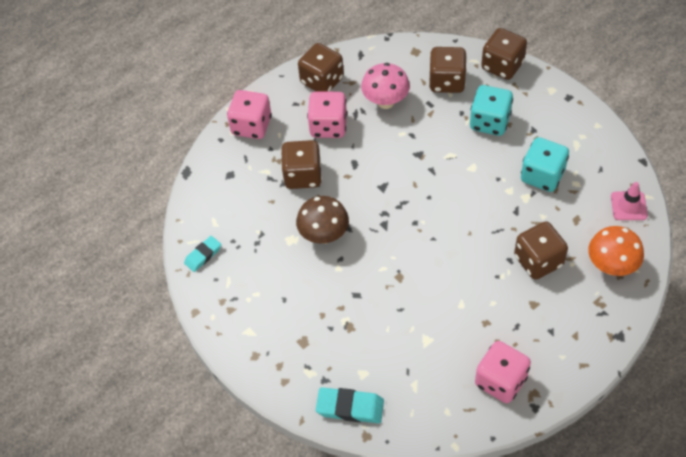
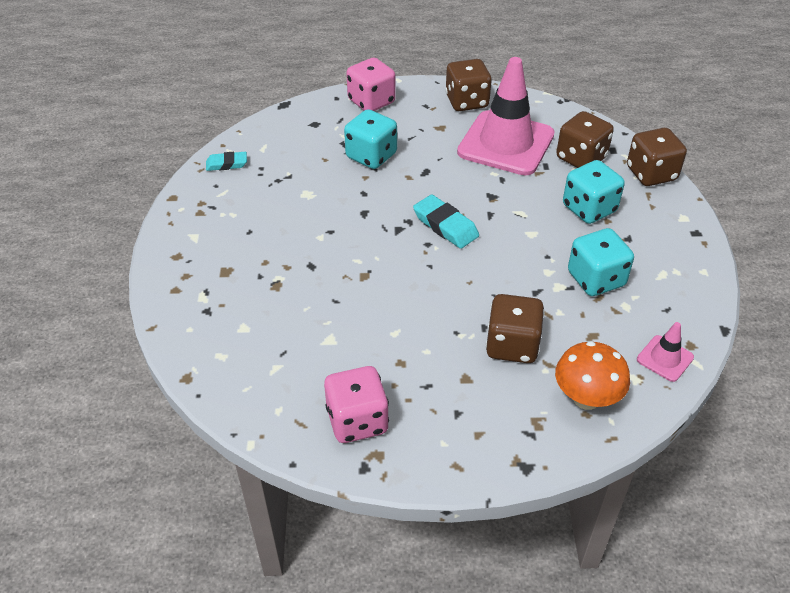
camera: 35 degrees right, 10 degrees down
(303, 176) = (371, 156): brown dice -> turquoise dice
(324, 235) = (337, 206): brown mushroom -> none
(328, 126) = (434, 134): pink dice -> none
(350, 407) = (200, 346): turquoise eraser -> turquoise eraser (445, 225)
(385, 102) = (506, 143): pink mushroom -> pink traffic cone

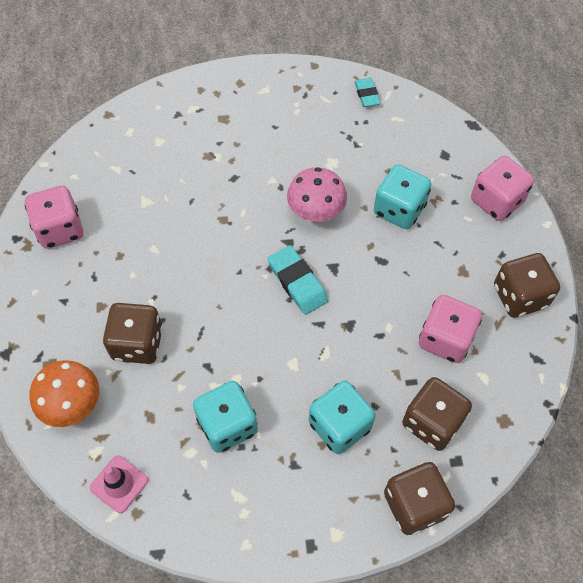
camera: 85 degrees right, 15 degrees up
(367, 208) = (316, 213): none -> pink mushroom
(445, 225) = (297, 282): turquoise eraser -> turquoise eraser turned 75 degrees counterclockwise
(506, 143) = (445, 339): pink traffic cone -> pink dice

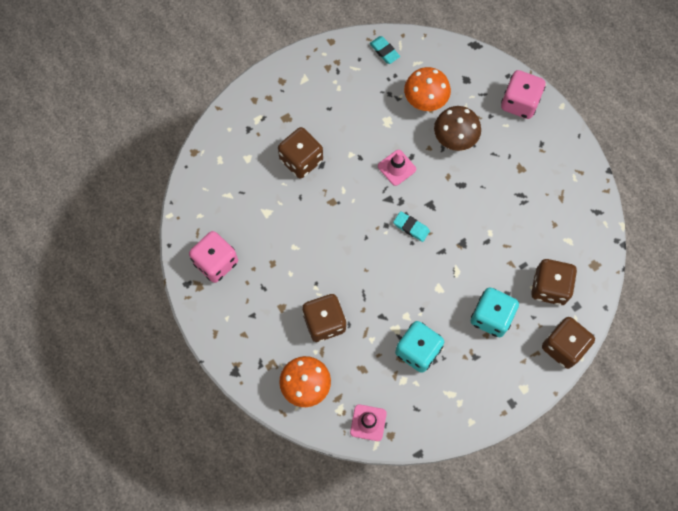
camera: 25 degrees left, 10 degrees up
(297, 282) = (411, 227): turquoise eraser -> turquoise eraser, size x0.65
(316, 213) = (396, 168): pink mushroom -> pink traffic cone
(386, 158) = (425, 101): none -> orange mushroom
(399, 209) = (454, 139): turquoise dice -> brown mushroom
(445, 339) = (531, 224): pink dice -> none
(519, 296) = (567, 171): brown dice -> brown dice (301, 160)

